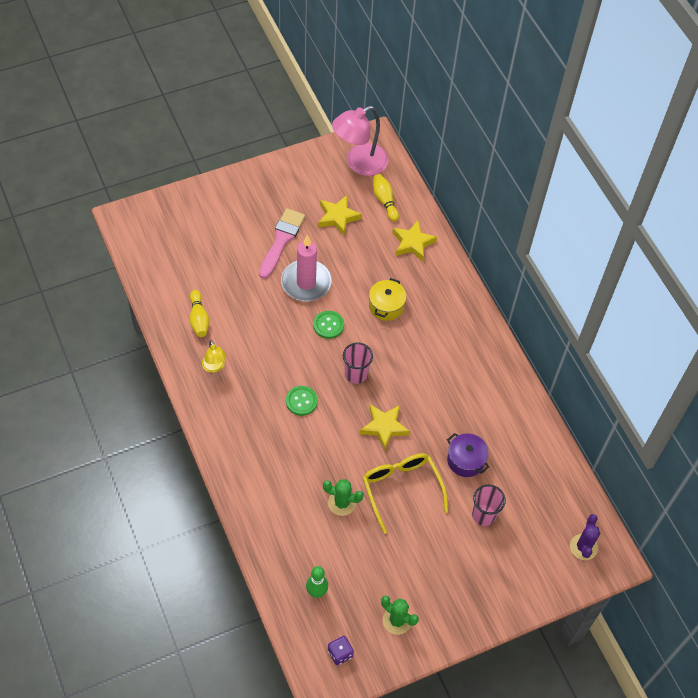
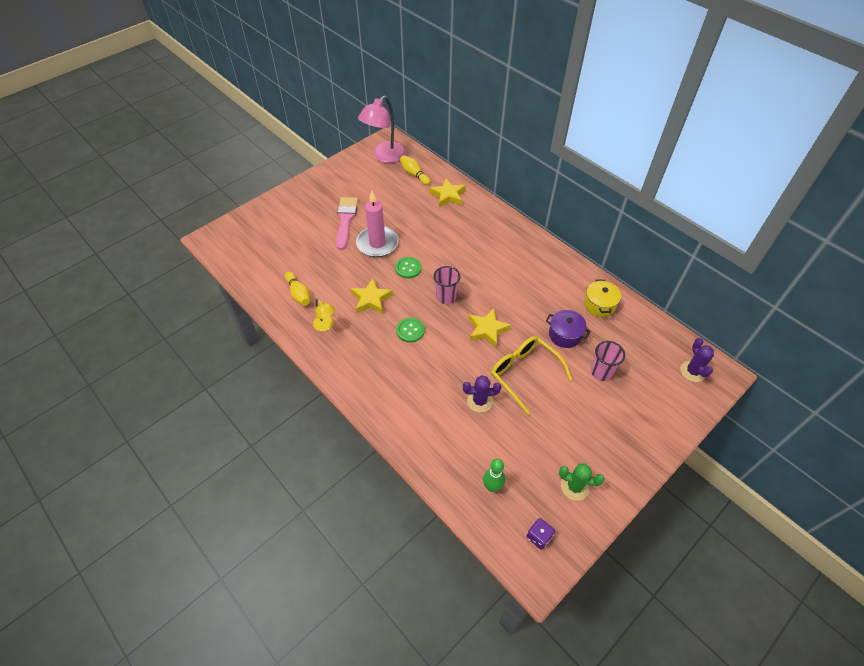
camera: 15 degrees left, 5 degrees down
(338, 217) = (383, 194): yellow star -> yellow star (371, 299)
(342, 503) = (480, 401): green cactus -> purple cactus
(386, 306) = (448, 242): yellow pot -> yellow pot (599, 305)

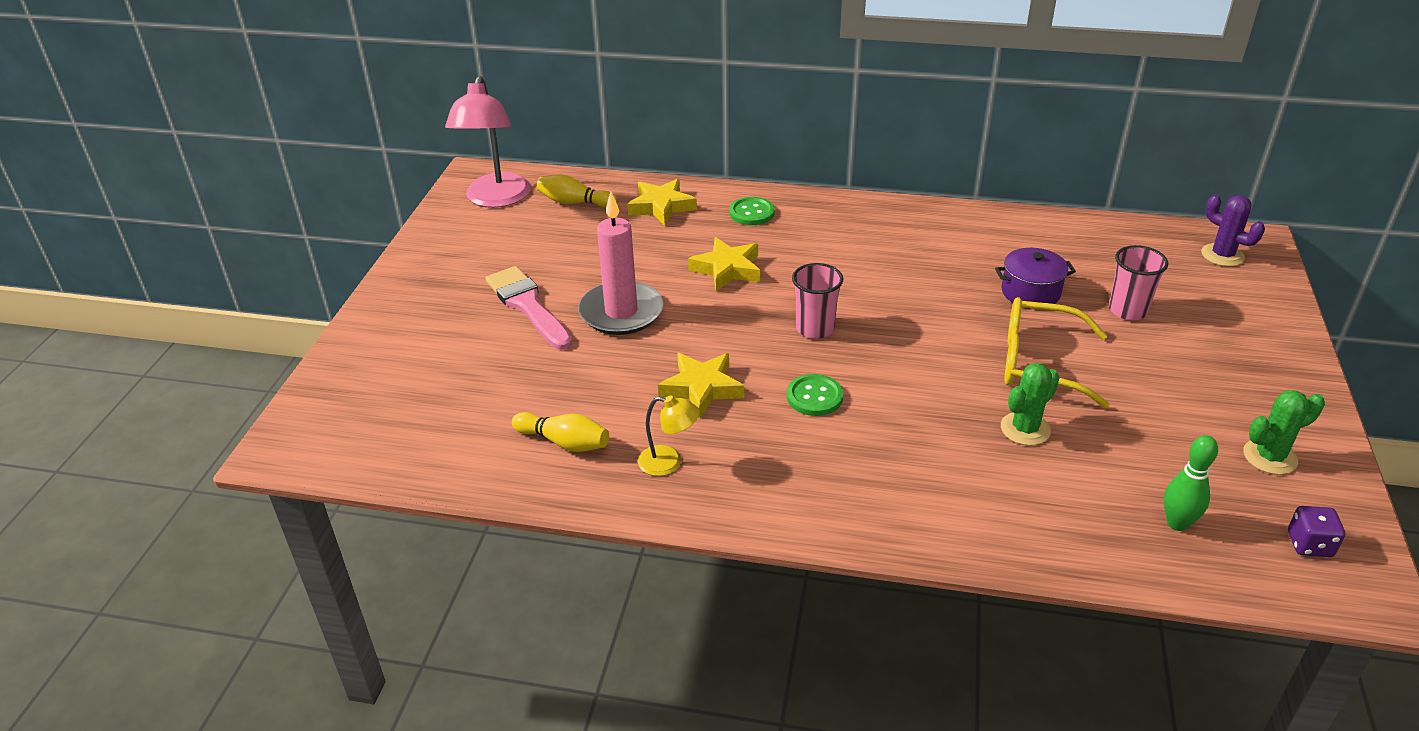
camera: 35 degrees left, 15 degrees down
(408, 268) = (711, 320): green button -> green button (751, 213)
(480, 401) = (1025, 429): purple cactus -> green cactus
(487, 330) = (924, 338): yellow star -> yellow star (727, 269)
(599, 305) = (1028, 239): yellow pot -> none

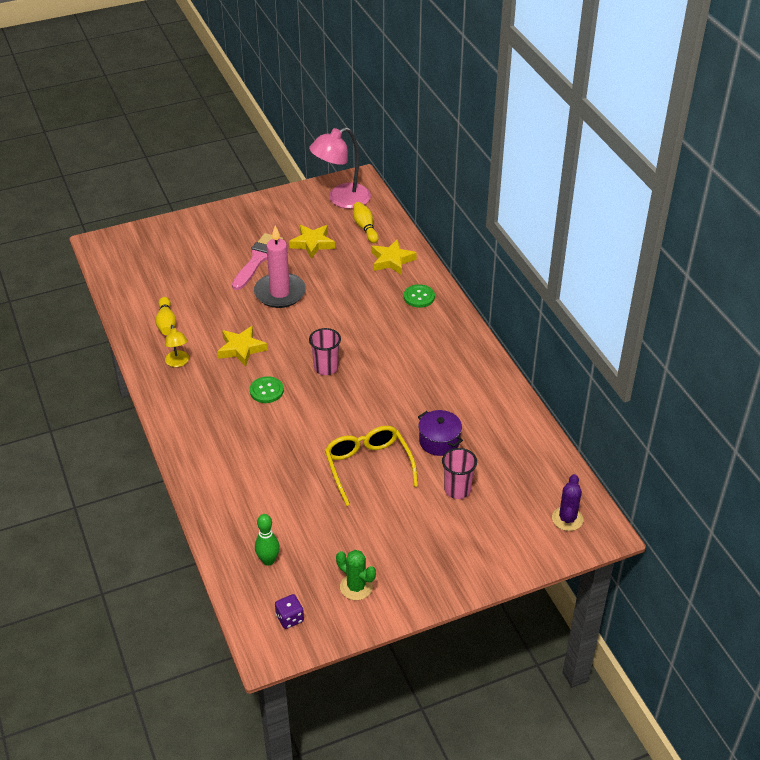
camera: 55 degrees right, 5 degrees up
(727, 269) = (352, 312): yellow star -> yellow star (312, 243)
(1025, 429) = (302, 479): green cactus -> none

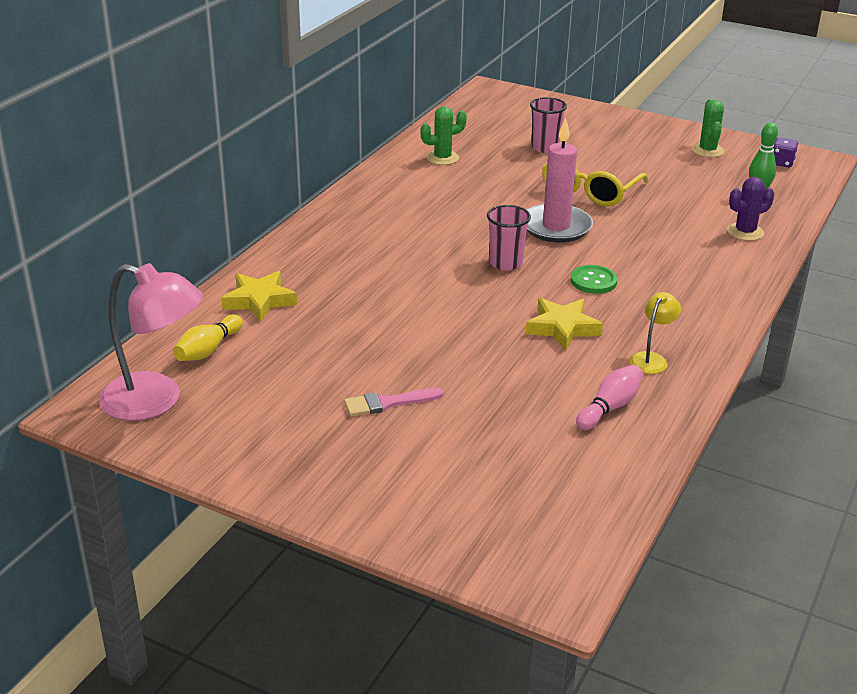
camera: 130 degrees left, 10 degrees down
(166, 323) = (610, 407): yellow bowling pin -> pink bowling pin
(258, 260) = (388, 403): pink brush -> pink brush, size x0.64
(280, 293) = (430, 350): pink candle -> pink candle (556, 227)
(312, 243) = (295, 375): yellow star -> none
(419, 297) = (309, 257): green button -> none
(439, 441) = (505, 172): purple pot -> none
(493, 423) = (442, 158): none -> green cactus
(567, 519) = (499, 102): purple cactus -> purple cactus (745, 232)

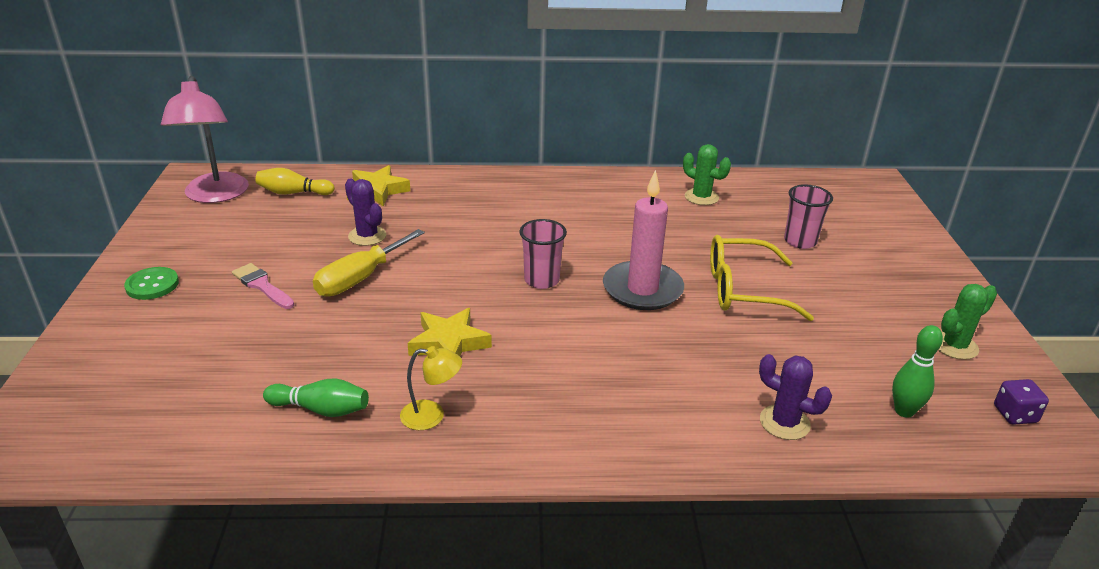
camera: 60 degrees right, 0 degrees up
(348, 326) = (367, 236): none -> purple cactus
(424, 347) = (360, 278): none -> yellow screwdriver
(593, 281) = (557, 339): green button -> green button (152, 285)
(610, 407) = (321, 409): pink bowling pin -> green bowling pin

